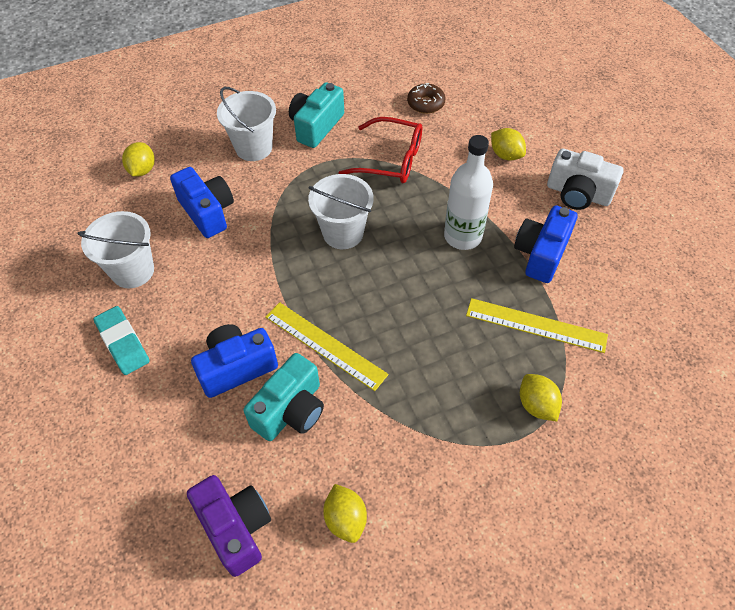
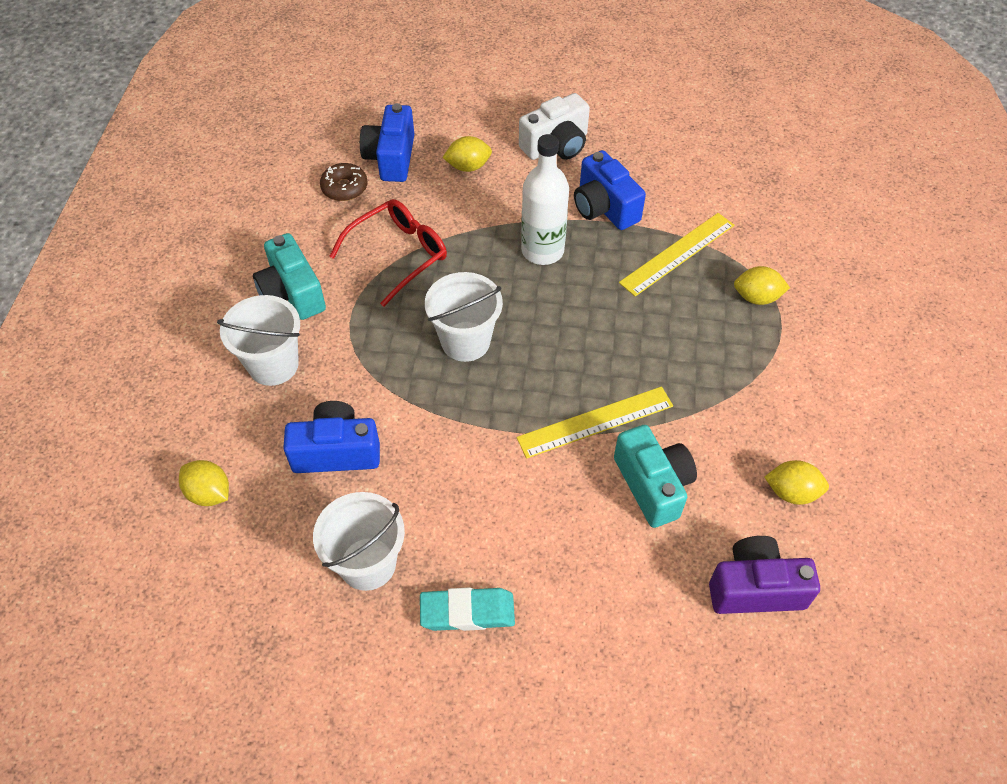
camera: 60 degrees left, 0 degrees up
(236, 367) = (573, 511): blue camera -> blue camera (391, 158)

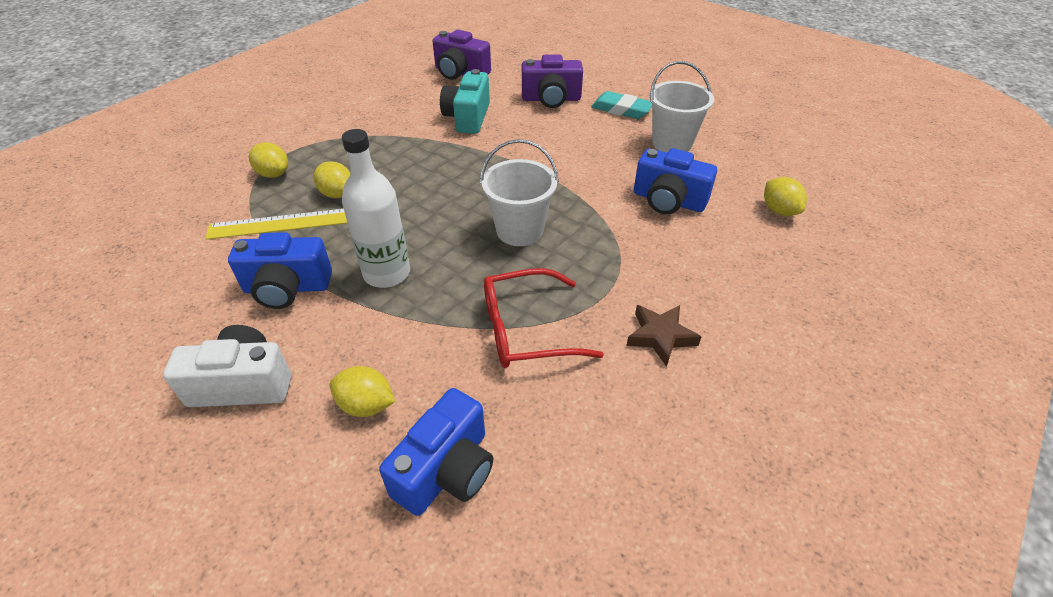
camera: 150 degrees left, 10 degrees down
(273, 365) = (702, 277): white bucket -> none
(292, 293) = (660, 336): turquoise camera -> brown star
(344, 188) = (536, 450): brown donut -> none
(579, 587) = (551, 99): none -> purple camera
(595, 422) = (470, 153): yellow ruler -> none
(604, 207) = (287, 288): blue camera -> blue camera turned 90 degrees clockwise
(791, 492) = (396, 92): yellow lemon -> yellow lemon (337, 194)

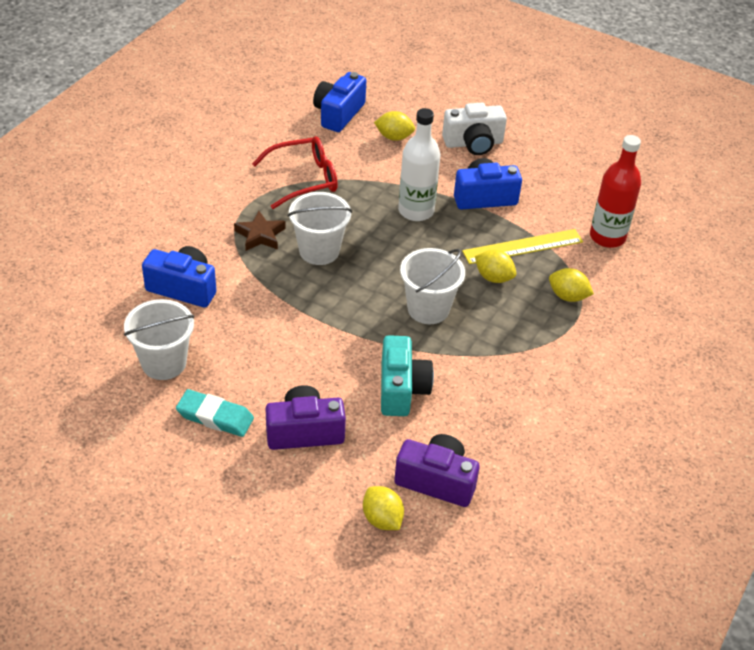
camera: 170 degrees right, 0 degrees up
(175, 229) = (607, 237): none -> red bottle
(420, 170) = (428, 309): none -> white bucket
(660, 336) = (211, 179): brown star -> brown star (260, 235)
(779, 211) = (82, 283): yellow lemon -> yellow lemon (382, 519)

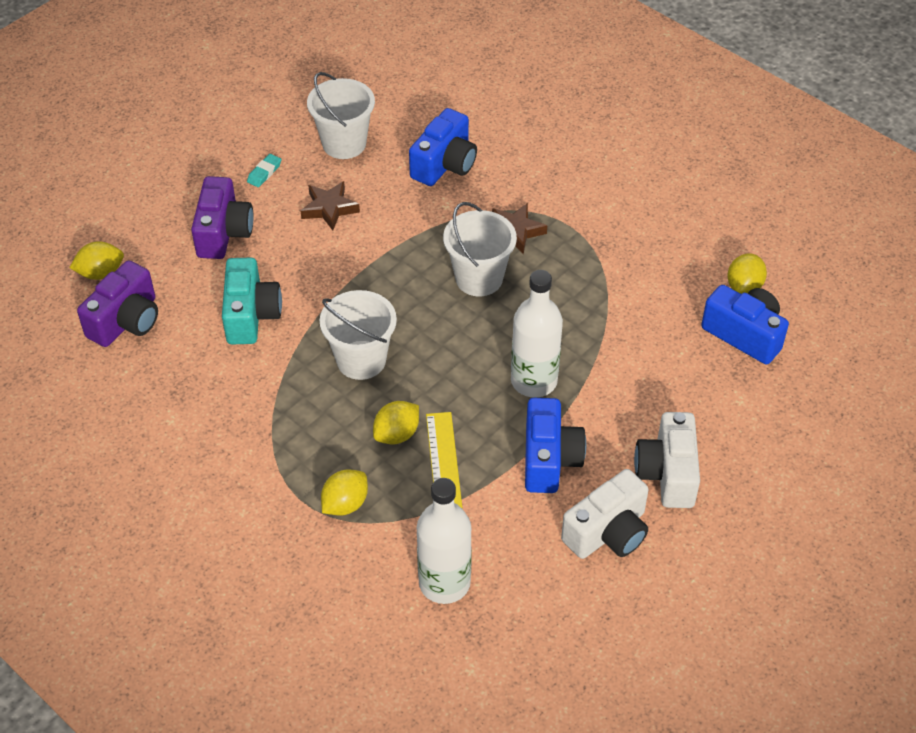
camera: 105 degrees right, 5 degrees up
(215, 417) = (264, 173): turquoise eraser -> turquoise eraser, size x0.56
(256, 358) = (329, 208): none -> brown star
(304, 179) = (611, 282): red glasses -> none
(394, 137) = (688, 385): yellow lemon -> yellow lemon (744, 286)
(401, 389) = (251, 315): turquoise camera -> turquoise camera turned 105 degrees counterclockwise
(532, 166) = (608, 532): none -> white camera
(607, 237) = (444, 583): red bottle -> white bottle

